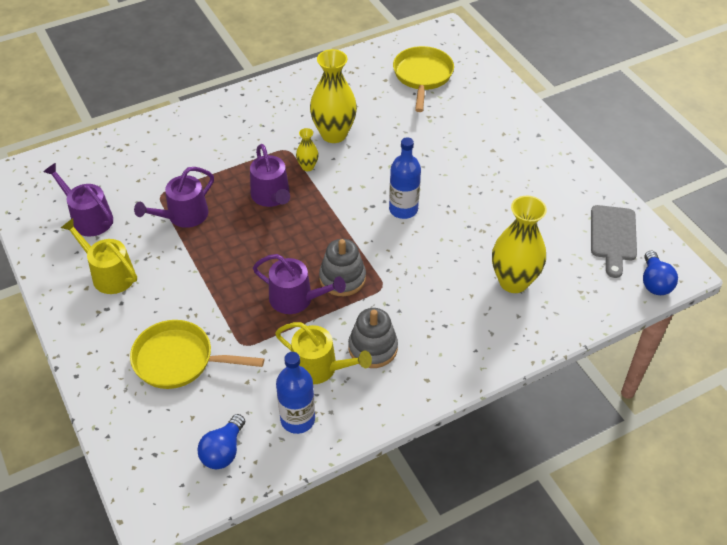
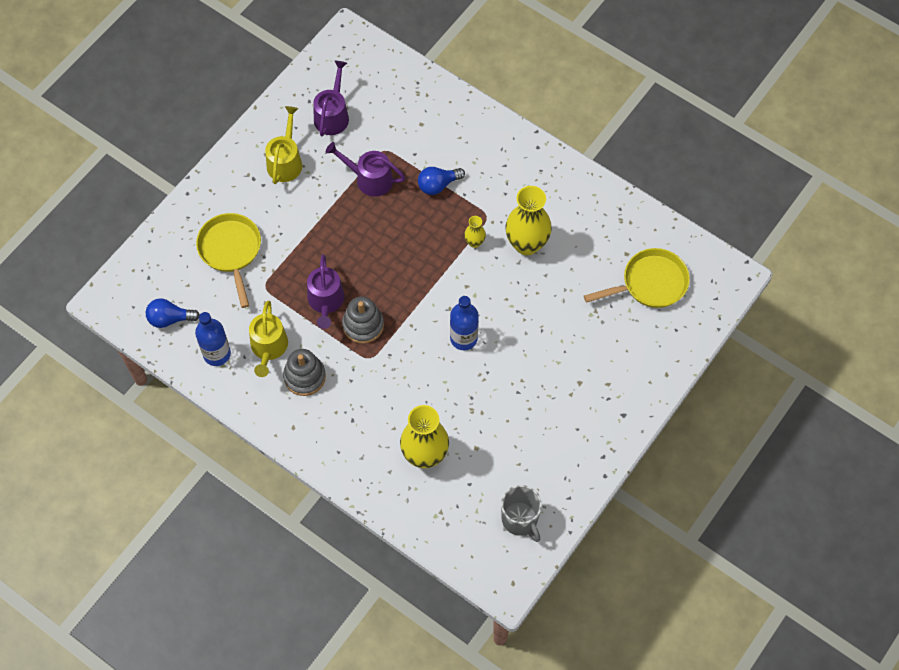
camera: 65 degrees right, 15 degrees up
(271, 196) = (425, 231): purple watering can -> none
(613, 237) = (520, 520): grey cutting board -> grey mug
(654, 282) = (481, 570): blue light bulb -> blue light bulb (438, 185)

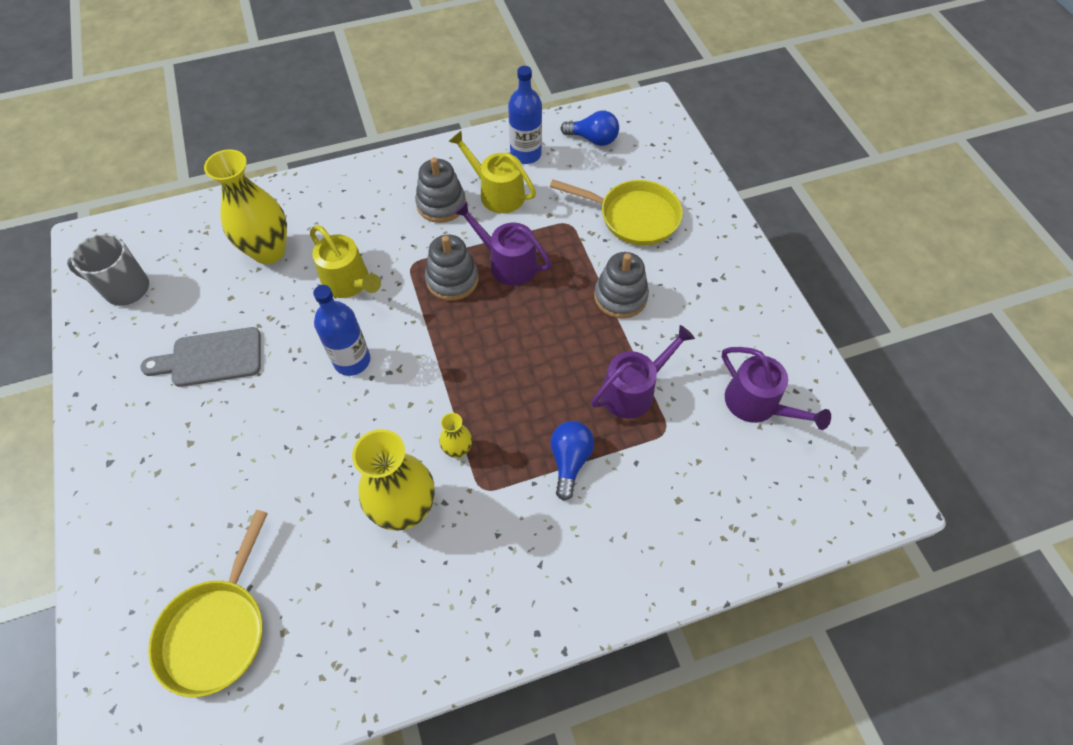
camera: 125 degrees right, 5 degrees down
(170, 319) = (593, 139): blue light bulb -> blue light bulb turned 75 degrees clockwise
(285, 162) = (717, 320): yellow watering can -> yellow watering can (349, 282)
(305, 222) = (620, 297): none -> grey stacking toy
(523, 419) = (211, 358): none -> grey cutting board

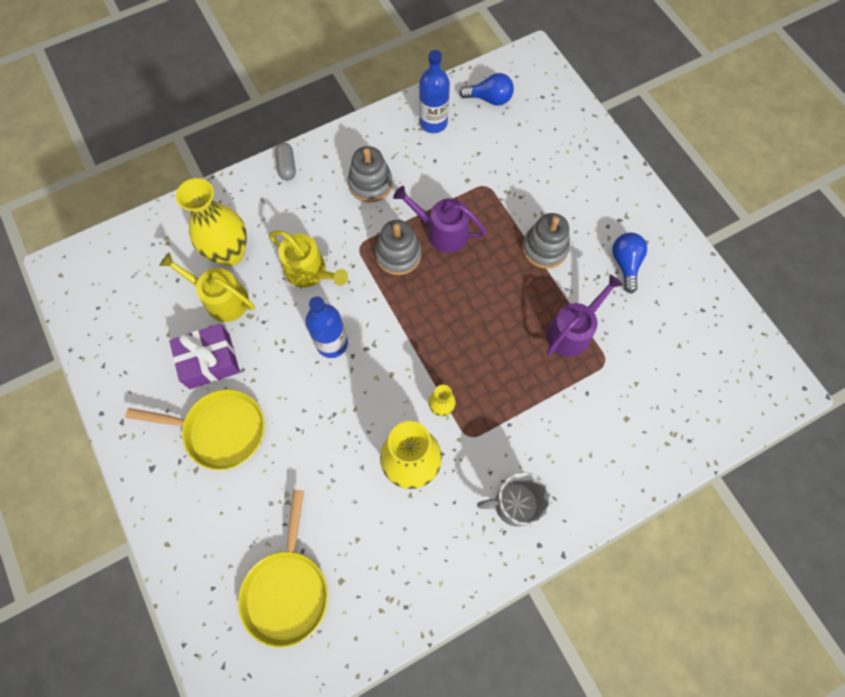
camera: 10 degrees left, 10 degrees up
(126, 289) = (112, 309): grey mug -> grey mug (514, 504)
(211, 358) = (209, 361): grey cutting board -> purple gift
(356, 175) = (287, 166): none -> grey capsule
(497, 193) = (417, 165): yellow watering can -> yellow watering can (222, 299)
(569, 460) = (534, 400): blue light bulb -> blue light bulb (625, 264)
(633, 217) = (540, 171): yellow pan -> yellow pan (220, 430)
(756, 404) = (673, 326): purple watering can -> none

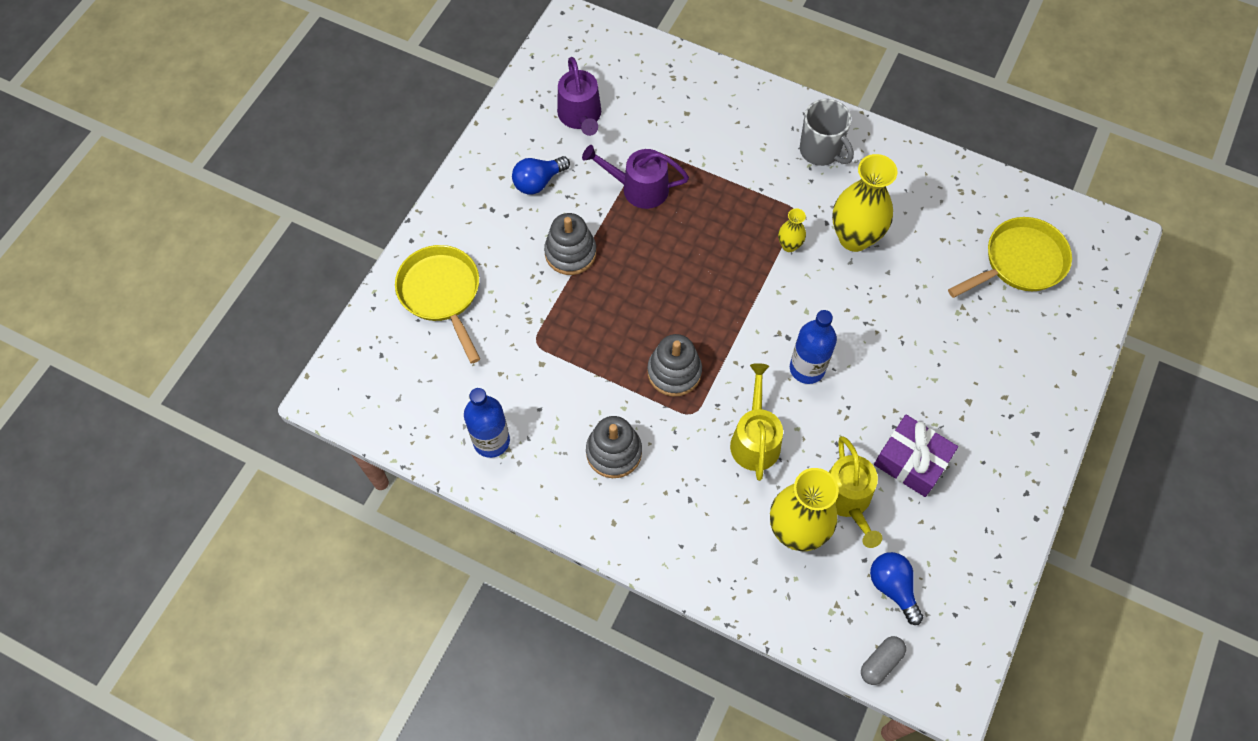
camera: 125 degrees left, 5 degrees down
(220, 430) = (958, 402): yellow pan -> yellow pan (441, 293)
(287, 166) = (656, 553): grey capsule -> grey capsule (881, 662)
(442, 232) = (619, 349): purple watering can -> purple watering can (580, 116)
(489, 99) = (420, 404): blue light bulb -> blue light bulb (893, 587)

